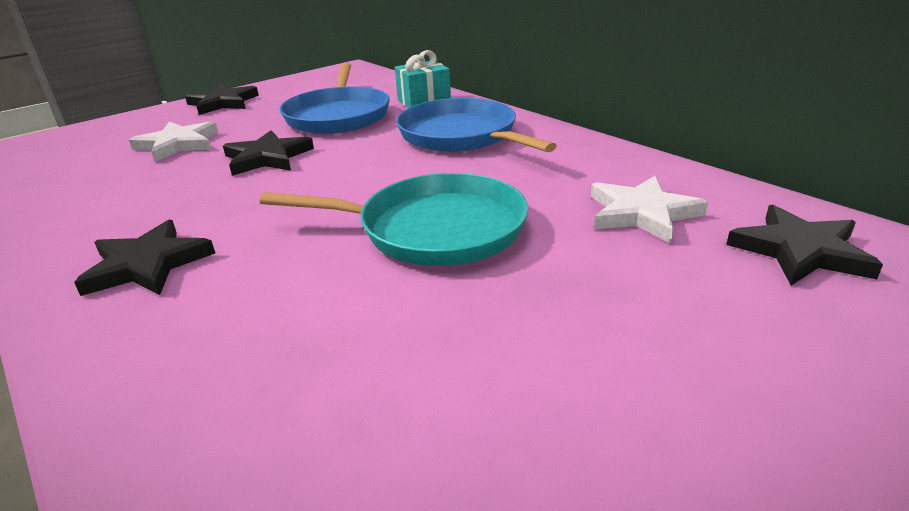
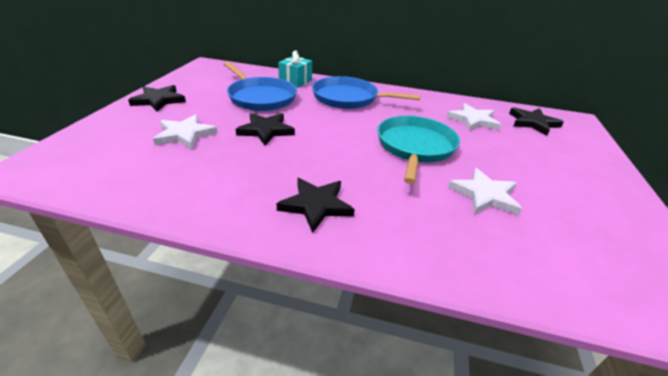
camera: 40 degrees left, 5 degrees up
(407, 345) = (484, 195): none -> white star
(433, 229) = (415, 147): turquoise pan -> turquoise pan turned 45 degrees counterclockwise

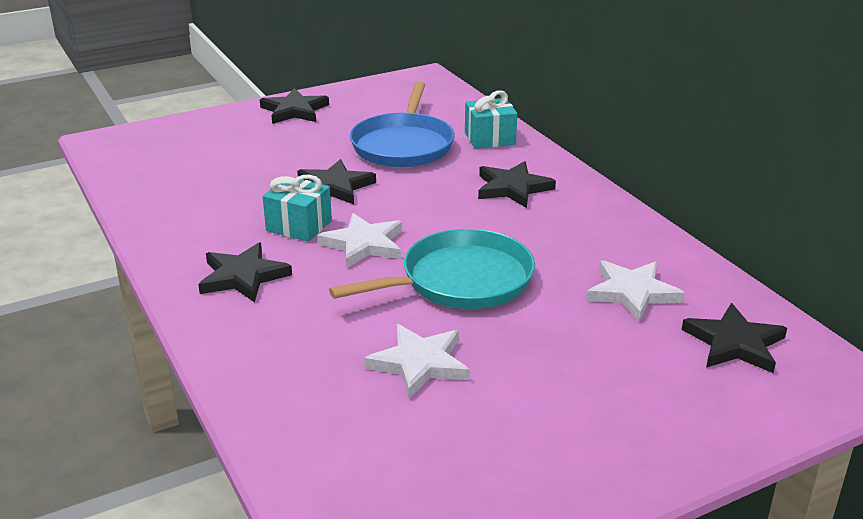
camera: 50 degrees right, 5 degrees down
(185, 134) = (256, 159): white star -> white star (364, 244)
(288, 159) = (299, 226): none -> turquoise gift
(348, 98) = (513, 188): blue pan -> black star

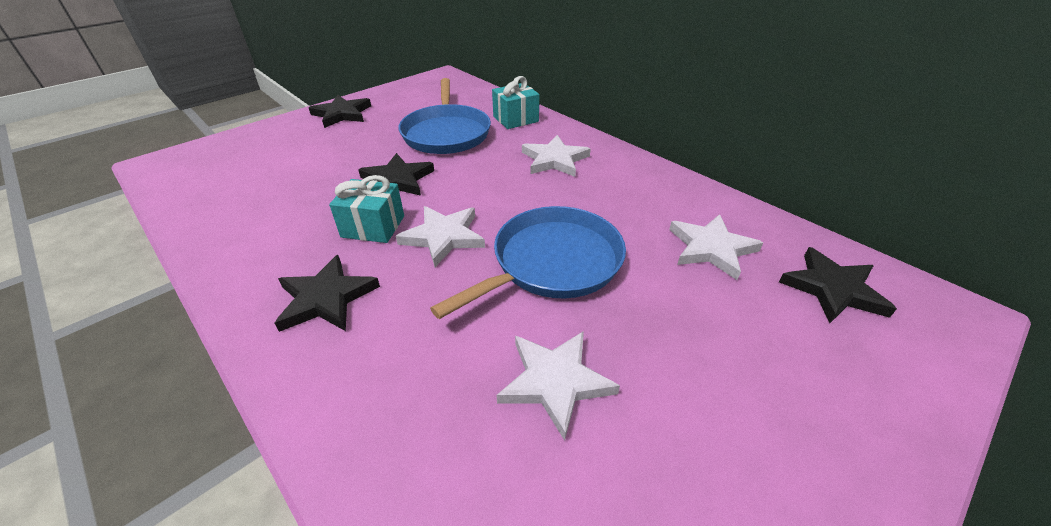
camera: 15 degrees left, 10 degrees up
(460, 280) = (552, 263): turquoise pan -> blue pan
(513, 188) = (554, 160): black star -> white star

